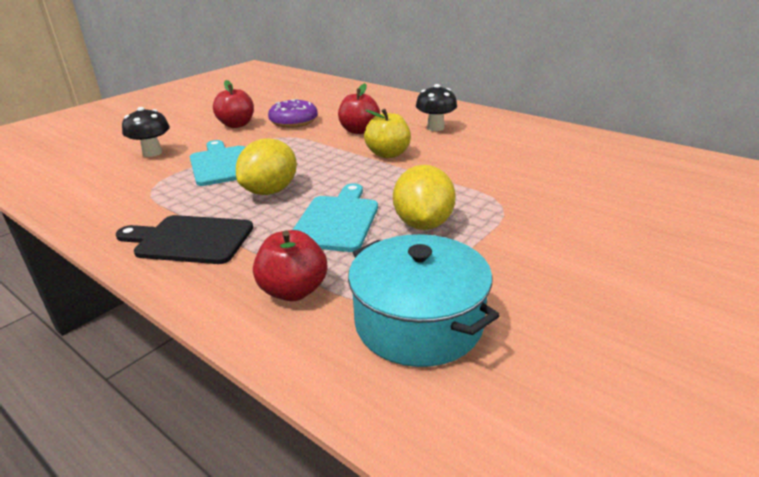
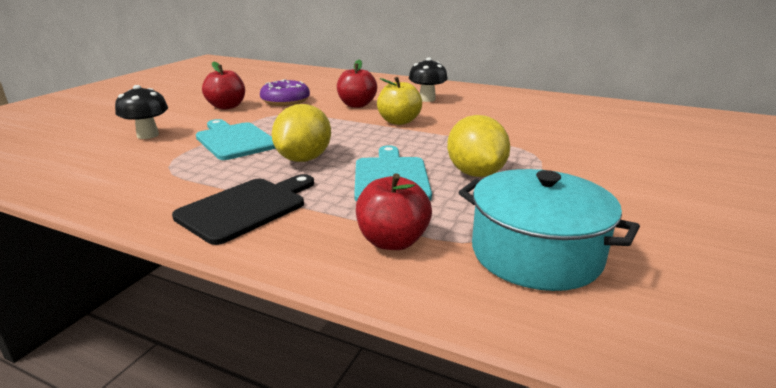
camera: 15 degrees left, 5 degrees down
(190, 239) = (246, 208): black cutting board -> black cutting board turned 135 degrees clockwise

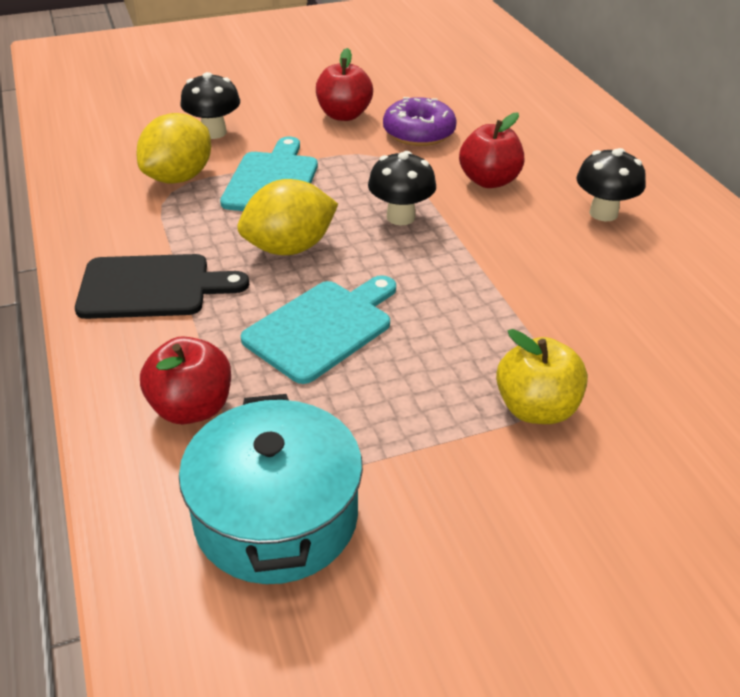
camera: 45 degrees right, 15 degrees up
(341, 128) = (400, 217): none -> black mushroom
(399, 121) = (487, 240): yellow apple -> yellow apple (536, 409)
(475, 173) = (418, 379): yellow lemon -> yellow lemon (179, 177)

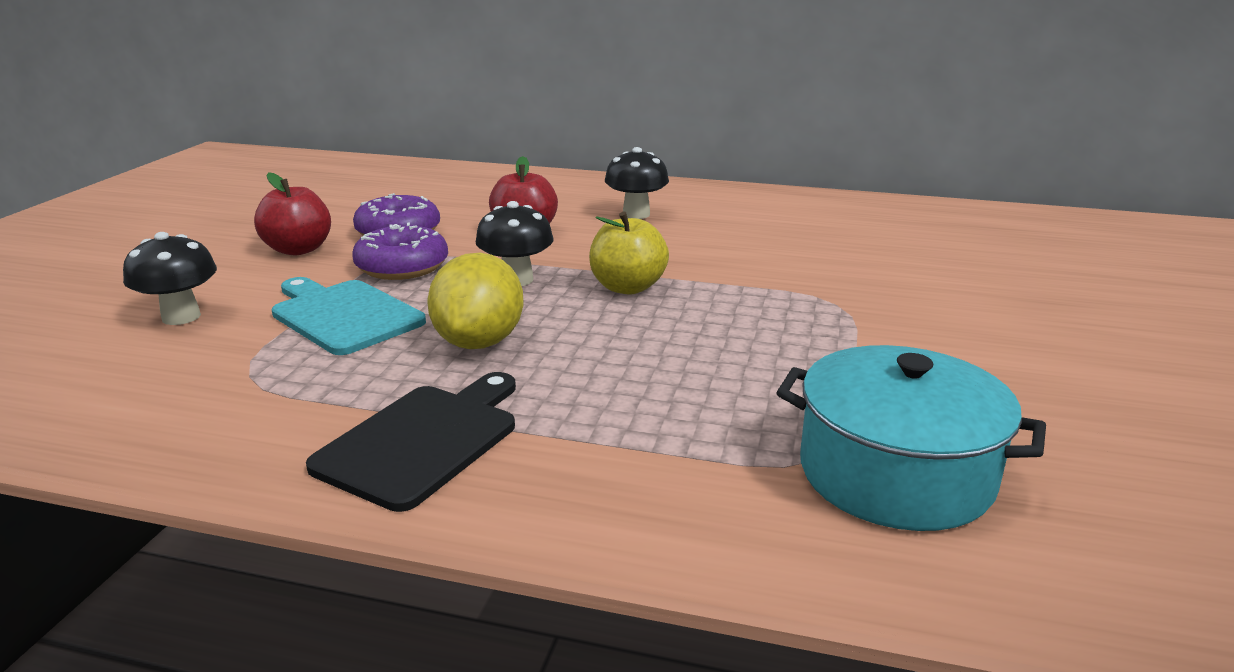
camera: 55 degrees left, 15 degrees down
(179, 177) = (230, 362): yellow lemon -> none
(192, 408) = (681, 476): red apple -> none
(322, 328) = (635, 365): turquoise cutting board -> none
(365, 163) = (402, 267): none -> purple donut
(536, 409) = (848, 314): yellow apple -> yellow apple (627, 287)

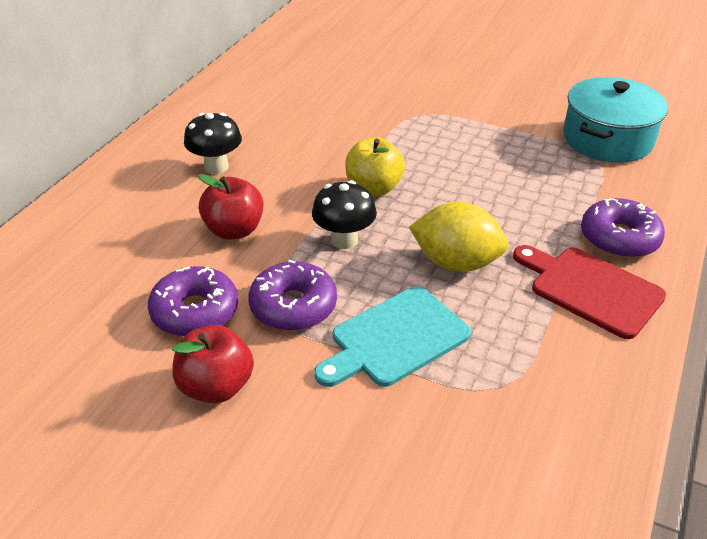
camera: 80 degrees left, 15 degrees up
(181, 317) = (377, 456): black mushroom -> none
(423, 441) = (591, 289): black cutting board -> red cutting board
(557, 472) = (619, 238): none -> purple donut

